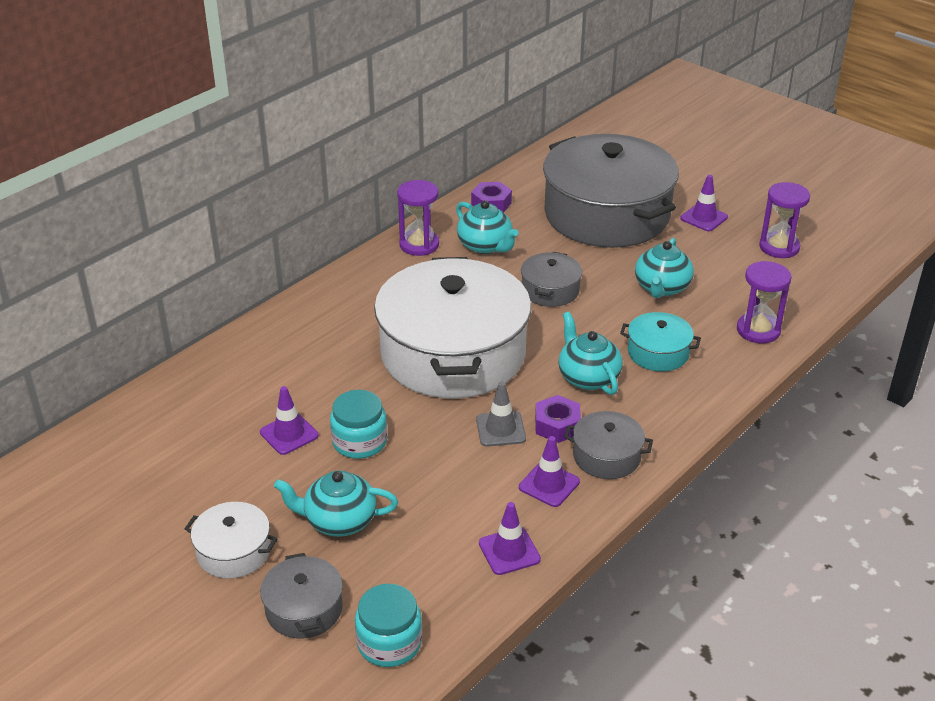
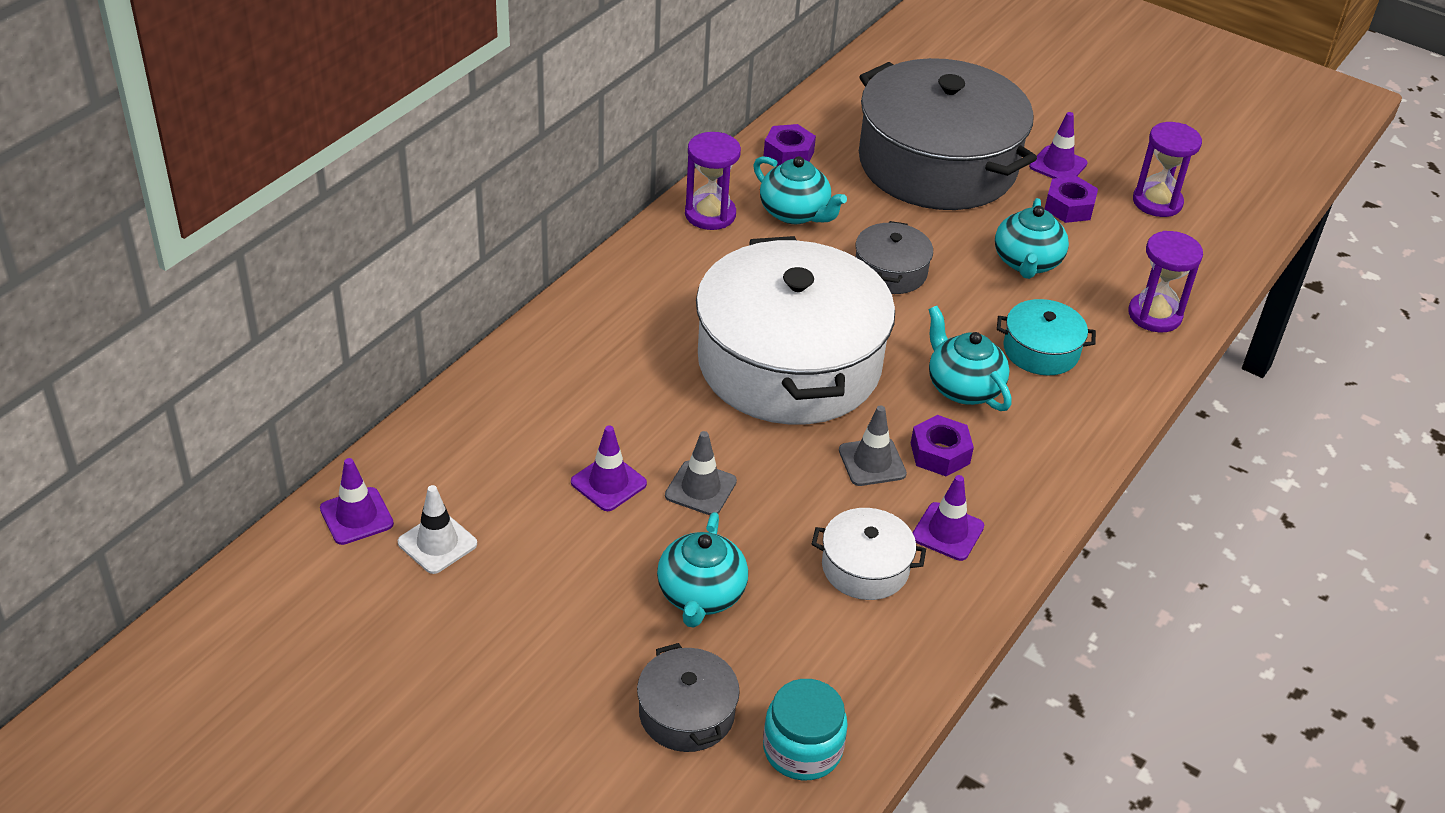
camera: 10 degrees left, 5 degrees up
(146, 471) = (437, 543): none -> white traffic cone
(233, 551) = (579, 644): white pot -> white pot (865, 567)
(339, 521) = (701, 595): turquoise teapot -> turquoise teapot turned 75 degrees counterclockwise
(359, 442) = (700, 488): turquoise jar -> grey traffic cone
(509, 551) = (919, 621): purple traffic cone -> purple traffic cone (356, 516)
(606, 456) = (1008, 491): grey pot -> none
(705, 248) = (1069, 207): none -> purple nut

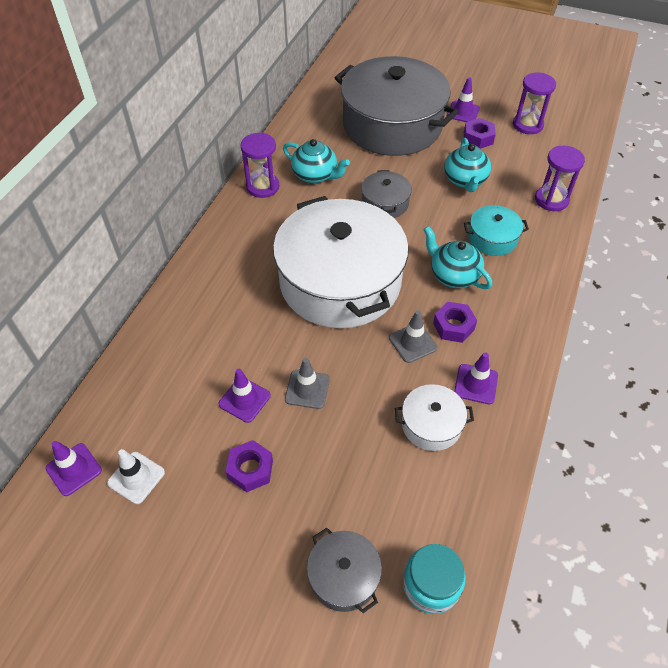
camera: 10 degrees left, 10 degrees up
(701, 595) = (329, 474): turquoise teapot -> none
(788, 154) = (300, 136): purple nut -> purple nut (250, 469)

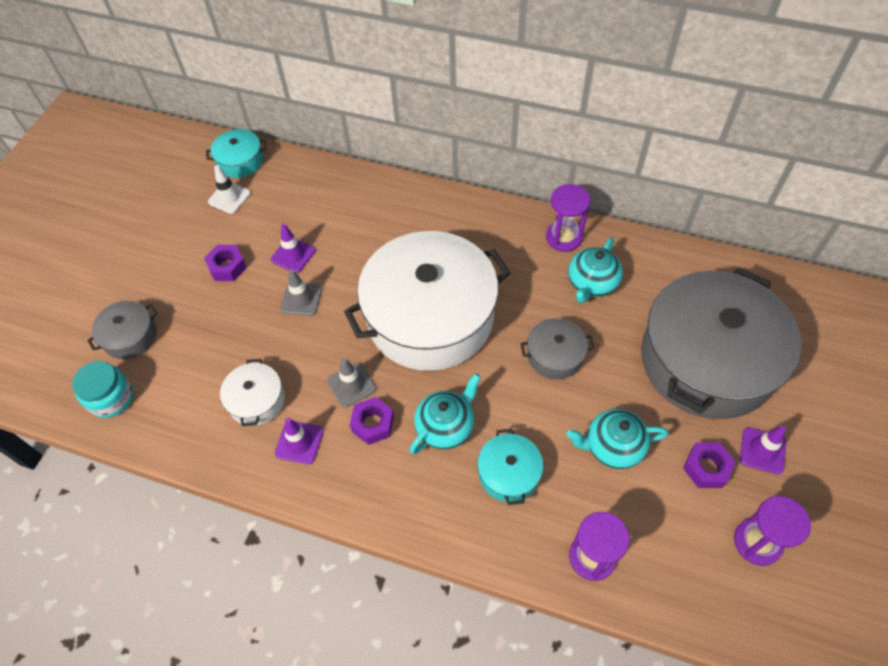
camera: 90 degrees right, 5 degrees up
(74, 469) = (240, 161): purple traffic cone -> turquoise pot

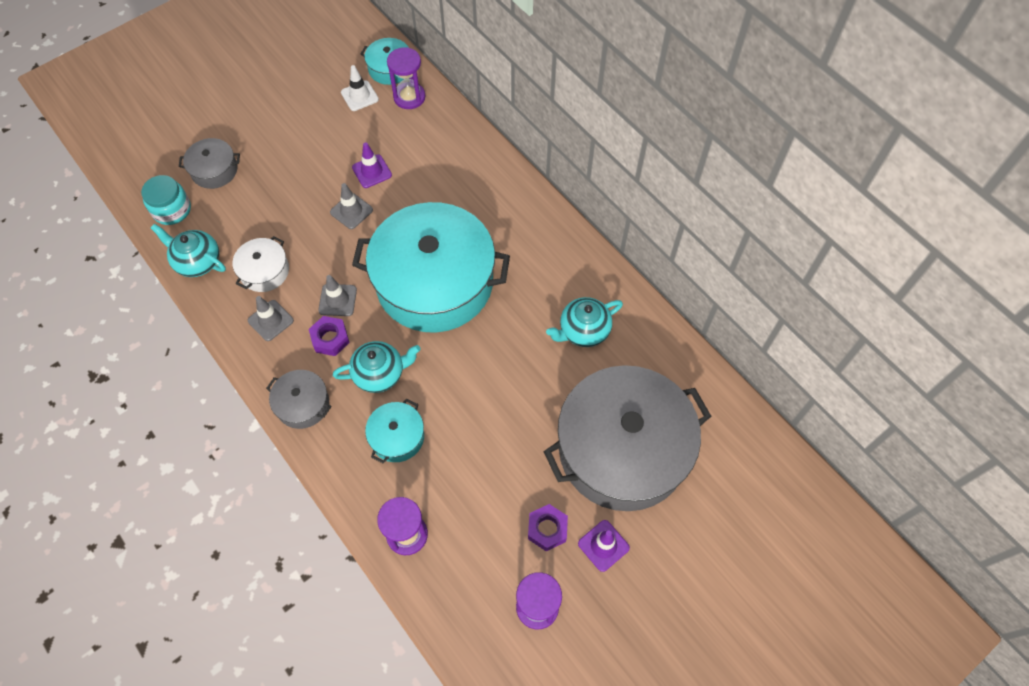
camera: 30 degrees right, 5 degrees up
(227, 267) = (318, 154): purple nut -> none
(299, 442) = (270, 320): purple traffic cone -> grey traffic cone
(430, 317) = (434, 282): white pot -> turquoise pot
(555, 355) = (505, 370): grey pot -> grey pot (303, 404)
(564, 237) = (593, 278): purple hourglass -> purple hourglass (409, 97)
(612, 446) = (489, 467): turquoise teapot -> turquoise teapot (197, 261)

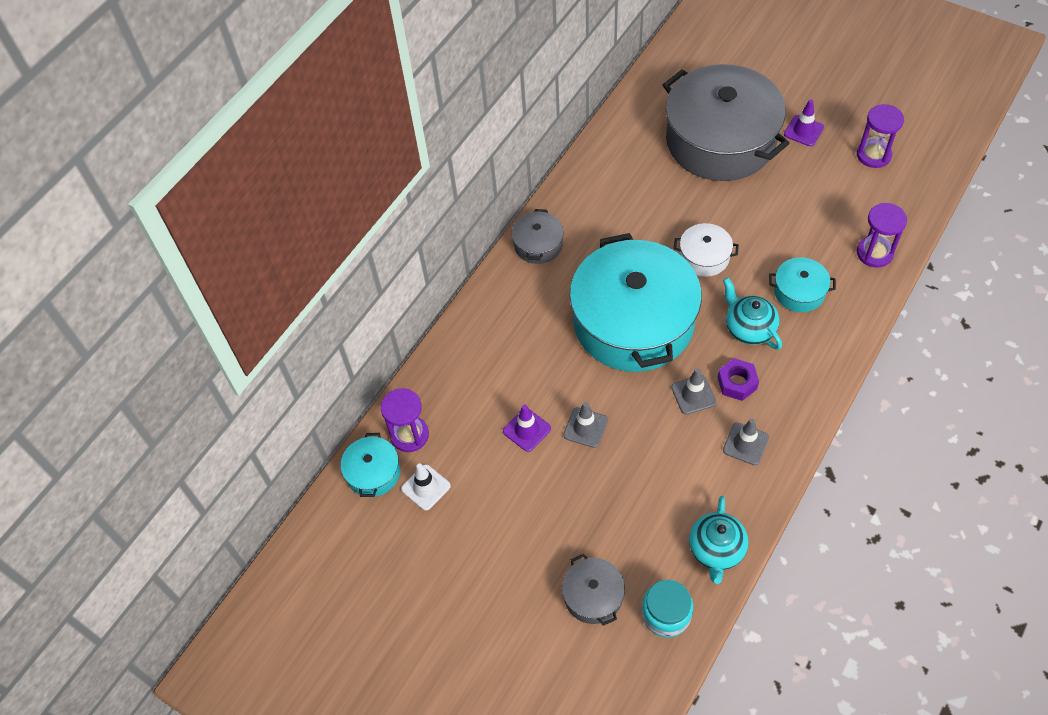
camera: 105 degrees left, 5 degrees down
(264, 271) = (695, 477): white pot -> white pot (704, 257)
(303, 404) = (812, 376): grey pot -> grey pot (538, 244)
(547, 529) = (813, 167): purple nut -> none
(583, 331) = (627, 195): turquoise teapot -> none

